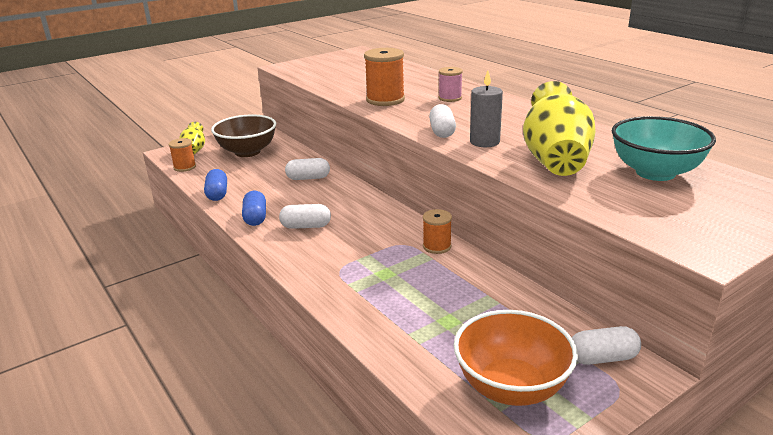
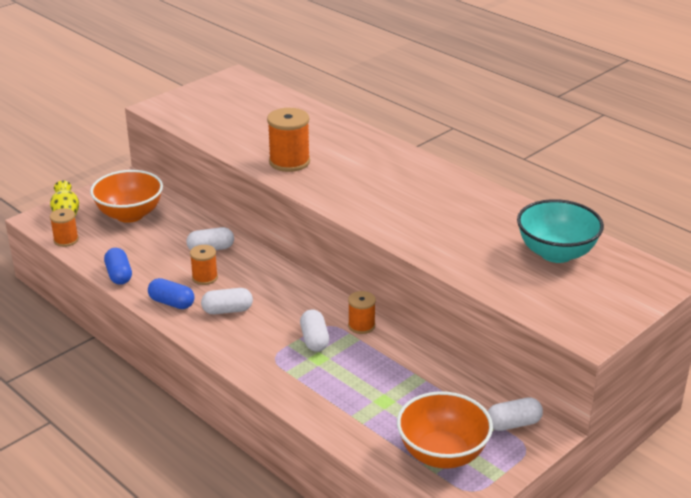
camera: 10 degrees left, 5 degrees up
(247, 152) = (130, 215): brown bowl -> orange bowl
(255, 218) = (172, 303): blue capsule -> blue capsule turned 45 degrees counterclockwise
(294, 199) = (205, 277): none -> orange spool
(442, 131) = (357, 208): white capsule -> white capsule (314, 340)
(450, 98) = (357, 157): pink spool -> none
(484, 142) = (401, 221): grey candle -> none
(555, 160) = (468, 242): yellow vase -> none

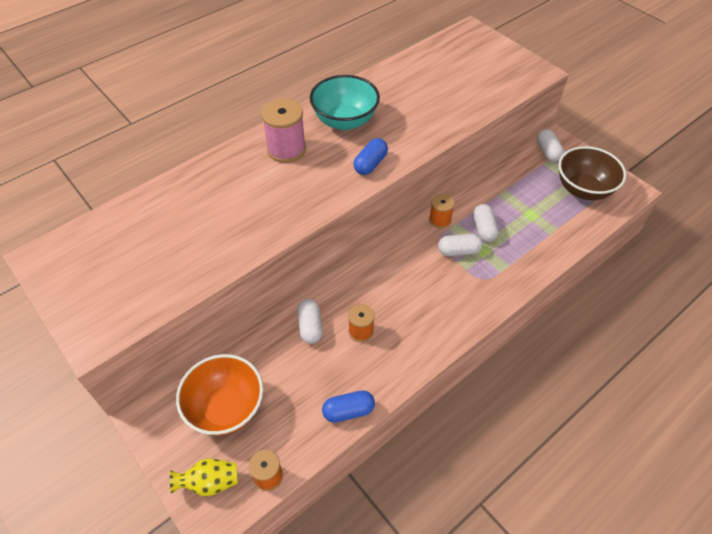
camera: 85 degrees left, 20 degrees up
(172, 303) = (402, 358): blue capsule -> blue capsule (370, 164)
(227, 310) = (415, 312): white capsule -> white capsule (483, 229)
(289, 162) = (267, 214): orange spool -> none
(381, 164) = (286, 149): none -> pink spool
(442, 454) = (583, 189): orange bowl -> brown bowl
(556, 253) = (439, 70): turquoise bowl -> turquoise bowl (345, 121)

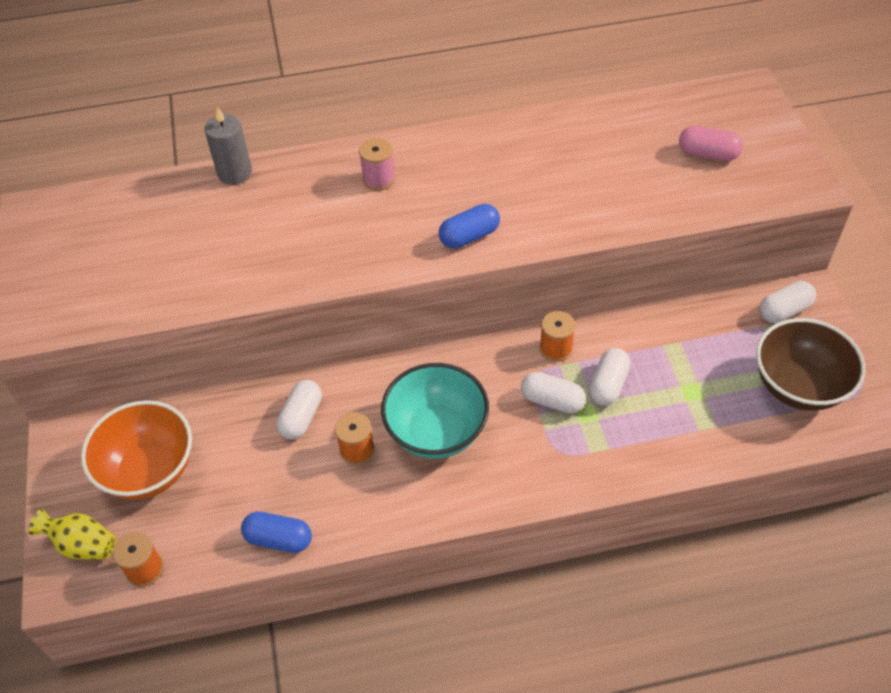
camera: 30 degrees right, 0 degrees up
(182, 178) = (235, 173): none -> grey candle
(286, 149) = (378, 179): pink spool -> pink spool, size x0.60
(345, 121) = (477, 166): turquoise bowl -> turquoise bowl (436, 432)
(474, 71) = (708, 154): none -> pink capsule
(547, 152) = (784, 311): white capsule -> white capsule turned 45 degrees clockwise

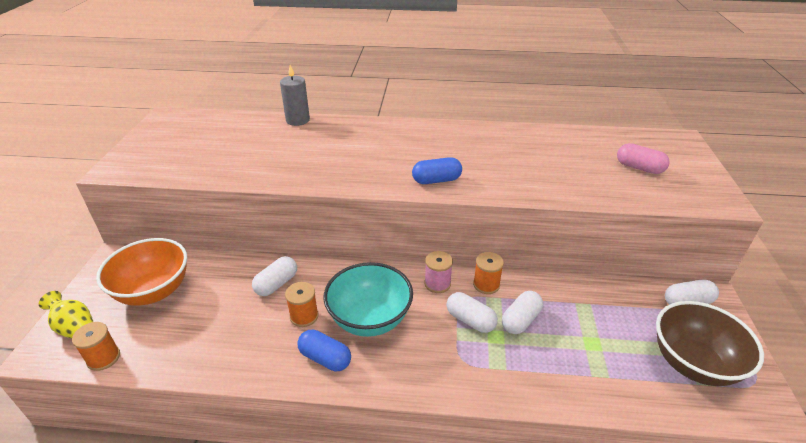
camera: 15 degrees right, 15 degrees down
(279, 539) = (211, 365): blue capsule -> blue capsule (325, 358)
(378, 179) = (388, 139): pink spool -> pink spool (437, 284)

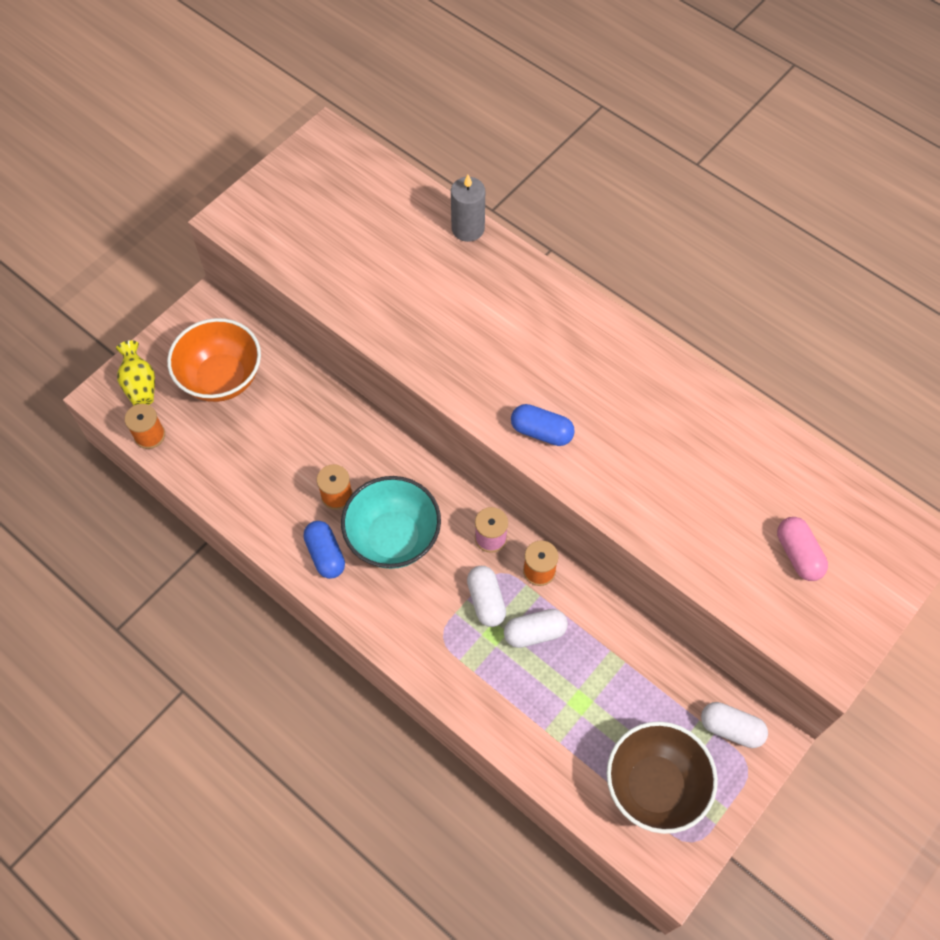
camera: 35 degrees right, 25 degrees up
(276, 284) = (335, 439): white capsule -> none

